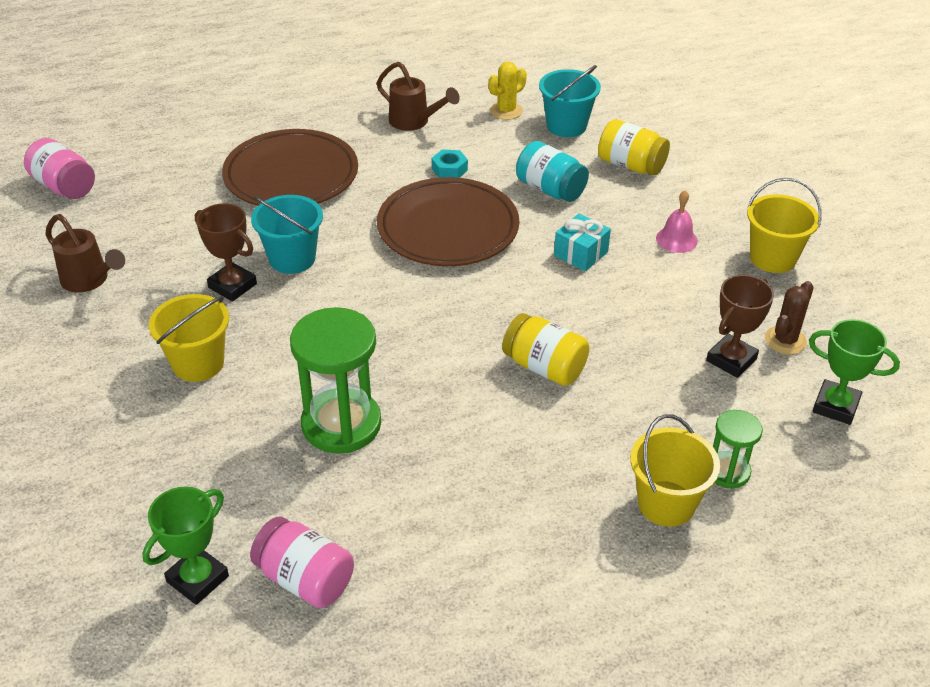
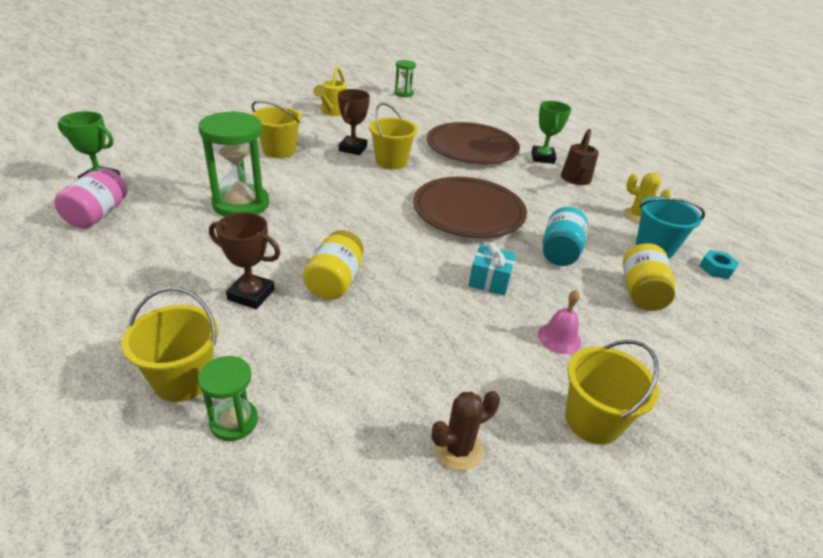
camera: 65 degrees right, 5 degrees down
(64, 187) = (403, 93): pink jar -> green hourglass
(90, 281) = (332, 112): brown watering can -> yellow watering can
(292, 258) = (391, 162): turquoise bucket -> yellow bucket
(449, 169) = (537, 202): turquoise nut -> turquoise nut (716, 269)
(731, 360) = (402, 404): brown trophy -> brown trophy (251, 294)
(785, 340) = (458, 449): brown cactus -> brown cactus turned 45 degrees counterclockwise
(835, 406) = (367, 515): green trophy -> green trophy (542, 158)

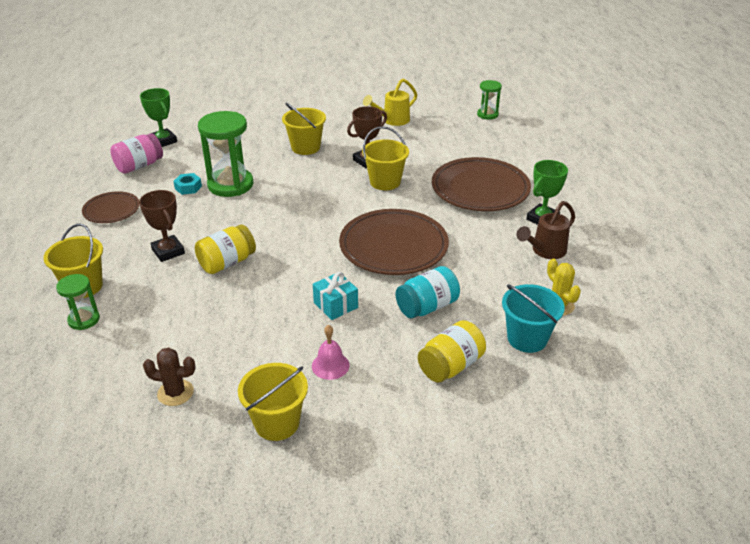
camera: 40 degrees right, 0 degrees up
(116, 274) = (111, 210): none -> brown plate
(716, 269) = (563, 380): turquoise nut -> turquoise nut (188, 187)

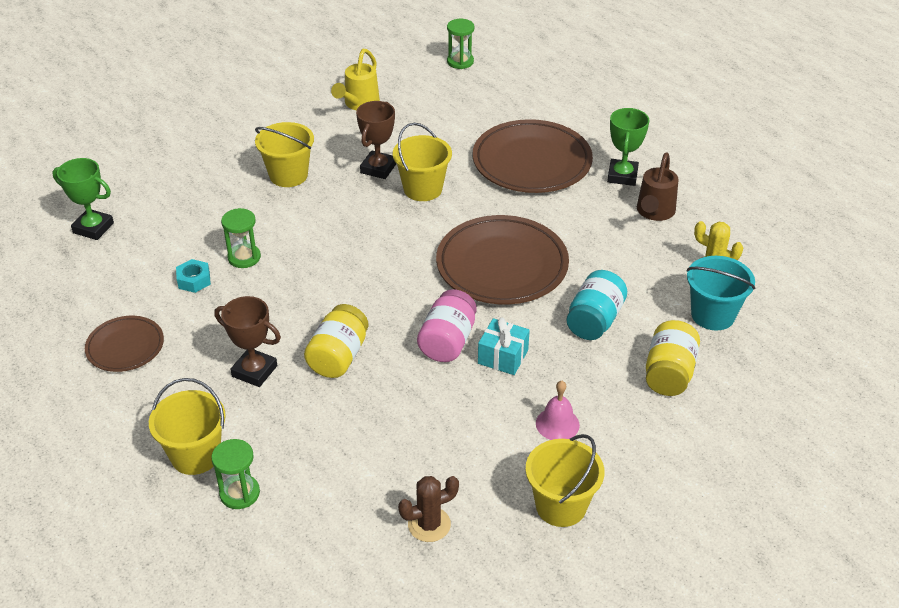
camera: 30 degrees left, 5 degrees up
(139, 166) = (97, 274): pink jar -> pink jar (447, 341)
(230, 185) = (244, 257): green hourglass -> green hourglass, size x0.53

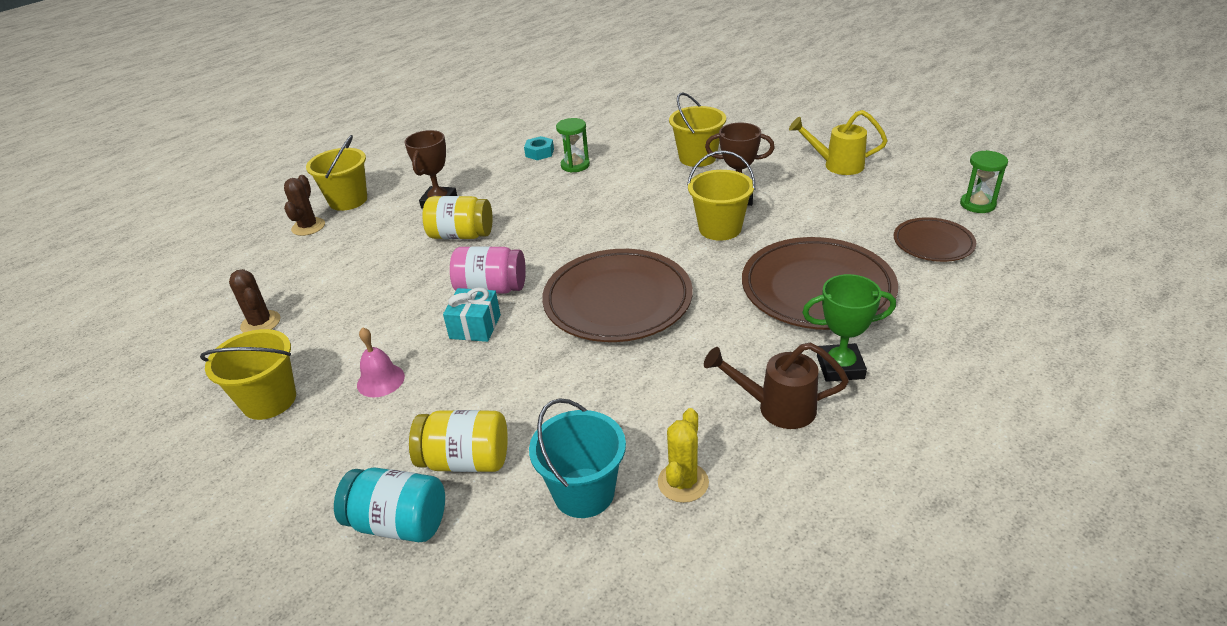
camera: 80 degrees right, 5 degrees down
(93, 228) = (586, 103): green trophy -> none
(125, 347) = (458, 147): brown plate -> brown plate (933, 243)
(239, 493) = (308, 227): green hourglass -> brown cactus
(594, 320) = (546, 383): turquoise jar -> turquoise jar (399, 523)

